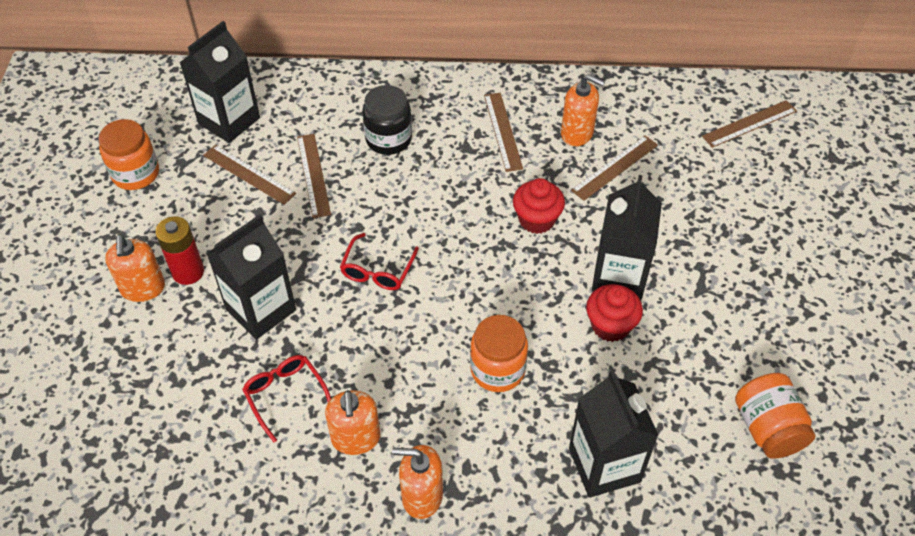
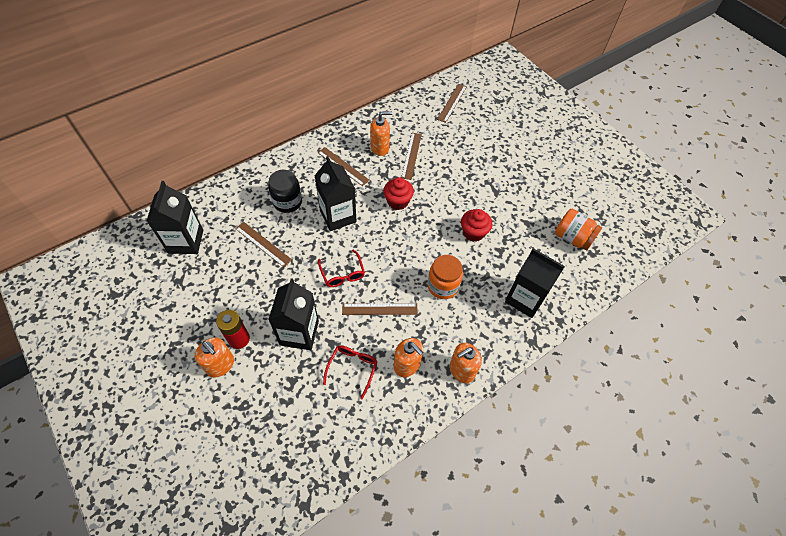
camera: 40 degrees left, 5 degrees up
(136, 173) = (154, 304): orange jar -> none
(249, 174) = (225, 264): brown ruler -> brown ruler (379, 309)
(285, 395) = (352, 368): red glasses -> red glasses turned 90 degrees clockwise
(619, 276) = (457, 207): black carton -> black carton (338, 216)

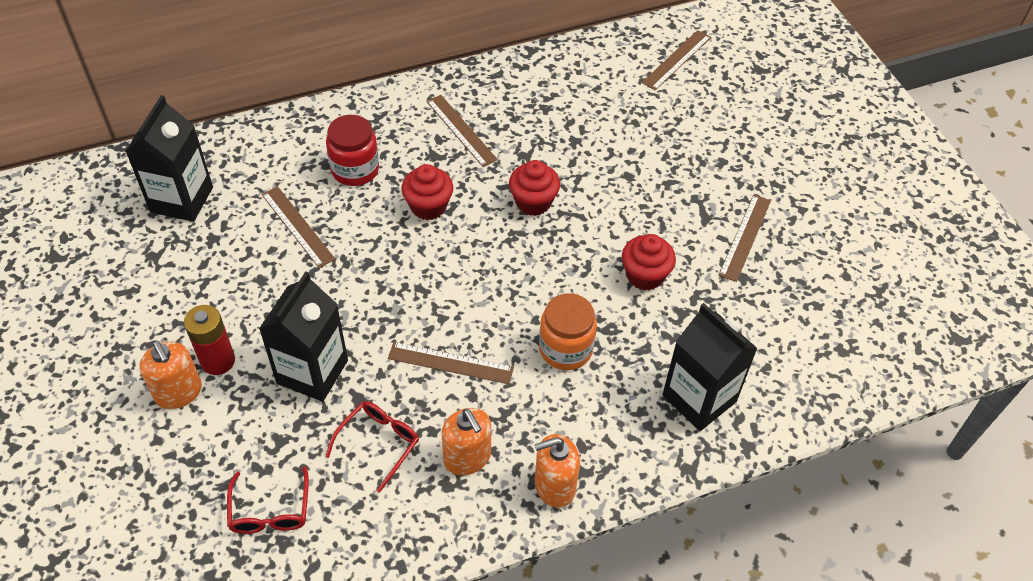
camera: 15 degrees right, 5 degrees down
(287, 202) = (355, 170): black jar -> red jar
(338, 216) = (428, 206): black carton -> red cupcake
(342, 274) = (408, 297): red glasses -> red glasses (270, 511)
(380, 148) = (530, 112): orange soap dispenser -> none
(411, 155) = (579, 133): brown ruler -> brown ruler (745, 237)
(572, 238) = (816, 318): orange jar -> none

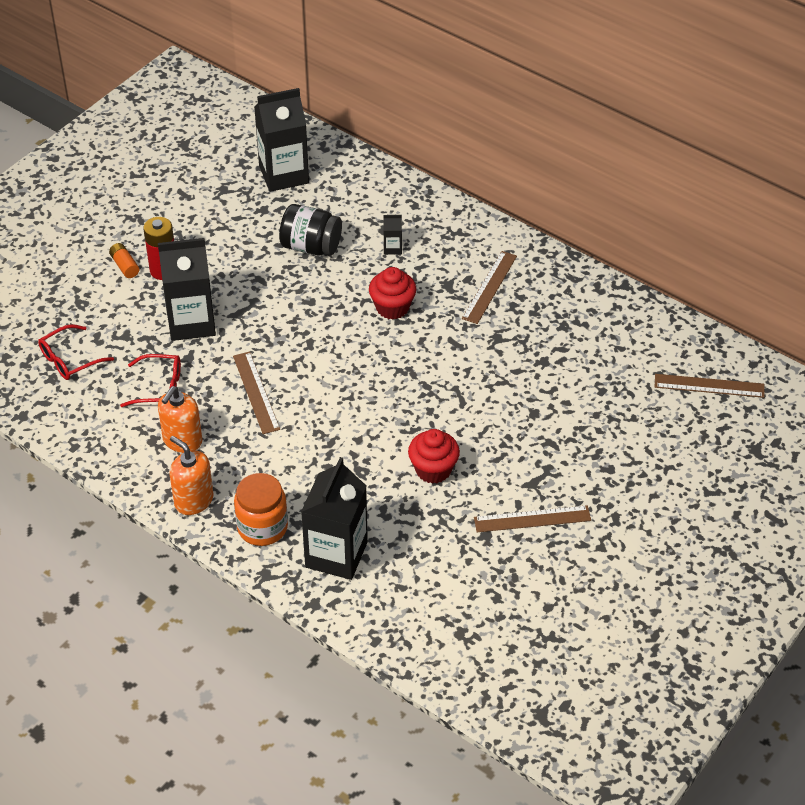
camera: 60 degrees right, 5 degrees down
(179, 392) = (125, 266): orange soap dispenser -> orange battery
(297, 226) = (311, 246): brown ruler -> black jar
(355, 170) = (392, 248): red jar -> black carton
(533, 202) = (451, 366): red cupcake -> none
(565, 349) = (320, 452): orange jar -> orange jar (262, 527)

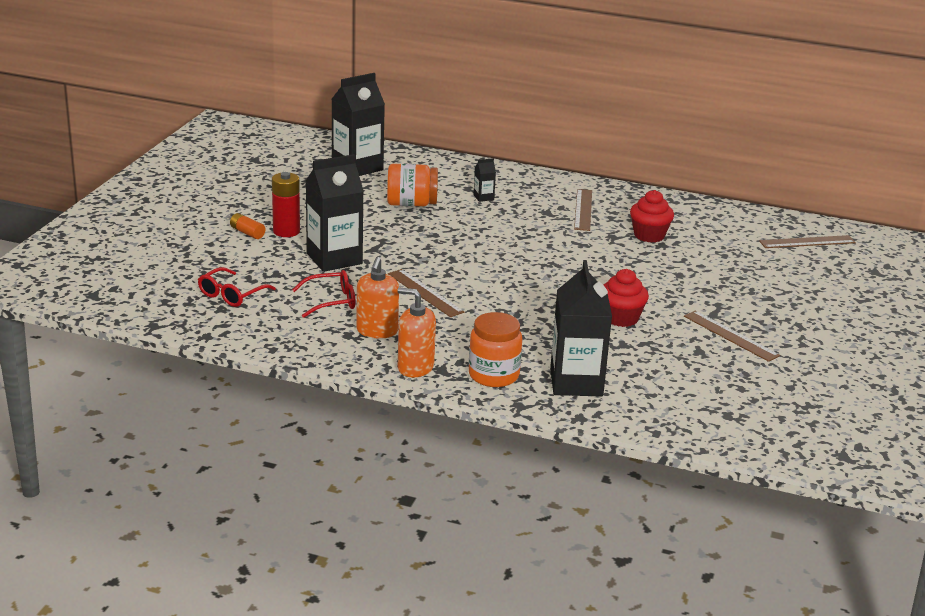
camera: 20 degrees left, 20 degrees down
(311, 246) = (411, 204): black jar -> orange jar
(392, 307) = (509, 230): red cupcake -> red cupcake (649, 235)
(532, 519) = (731, 335): brown ruler -> brown ruler turned 75 degrees clockwise

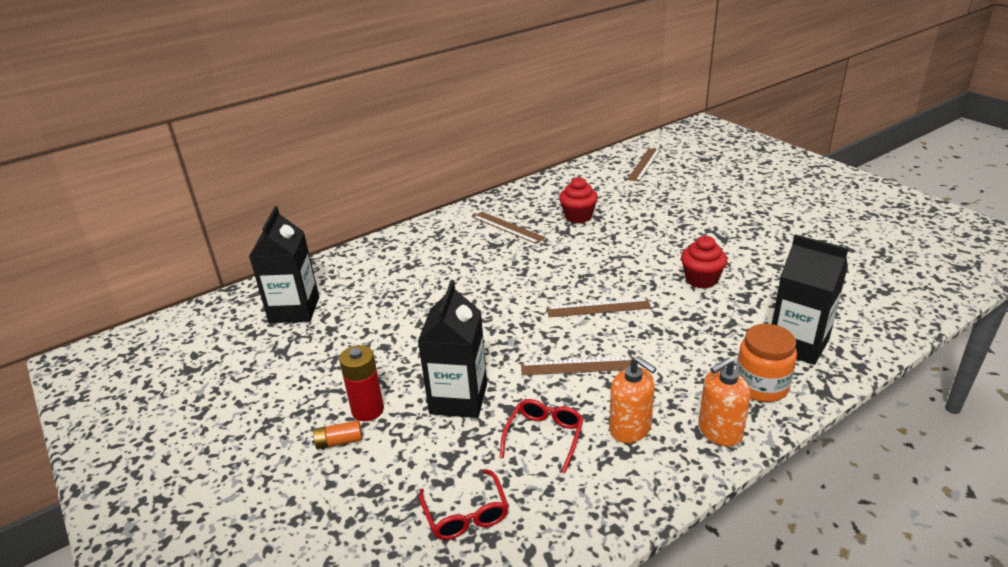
camera: 50 degrees left, 5 degrees up
(411, 204) = (402, 307): orange jar -> none
(483, 197) = (434, 264): black carton -> none
(731, 335) = (760, 243): brown ruler -> brown ruler (598, 308)

